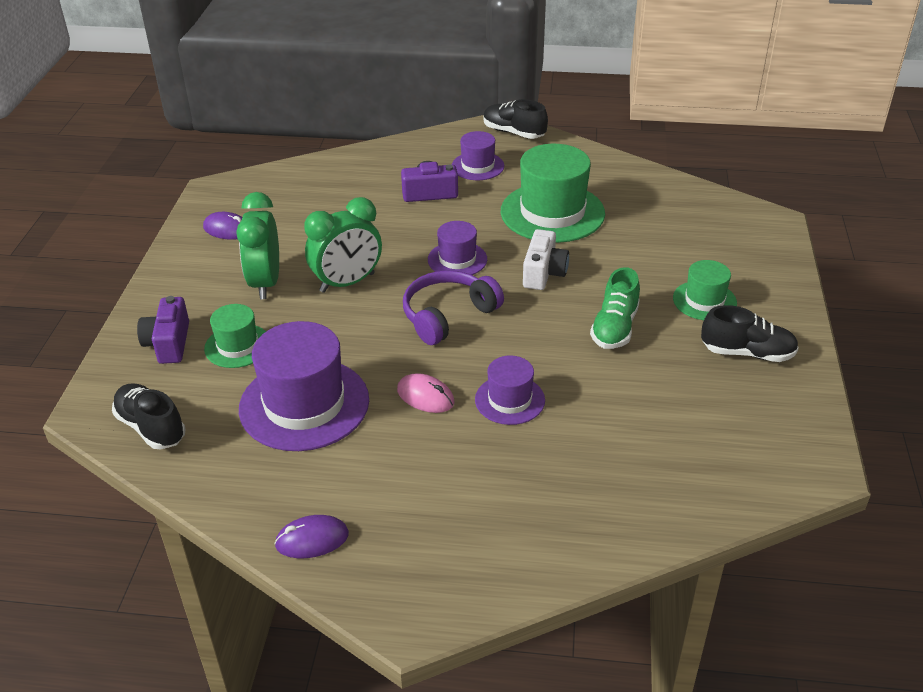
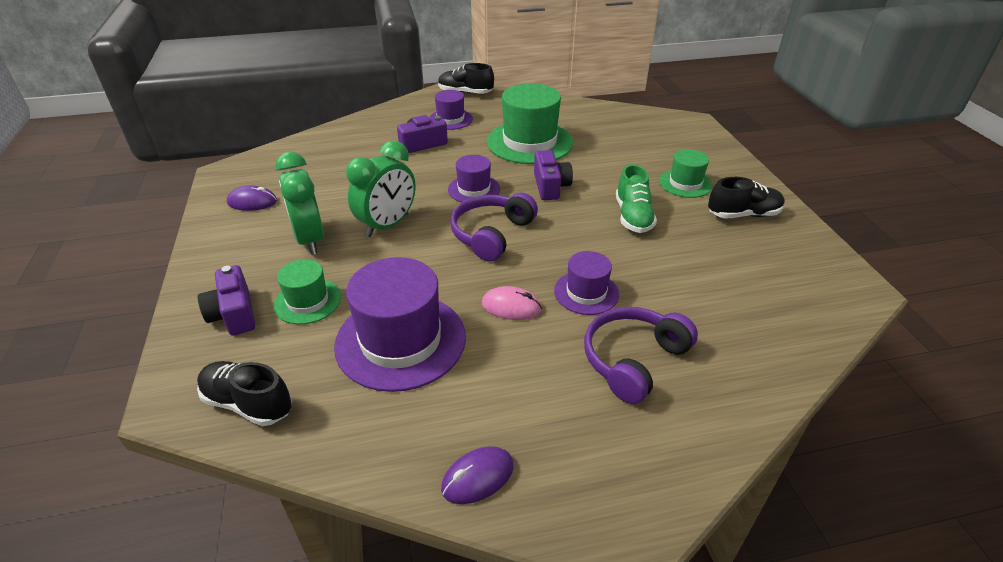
camera: 20 degrees left, 0 degrees up
(515, 478) = (633, 360): none -> purple headphones
(543, 273) = (550, 186): white camera -> purple camera

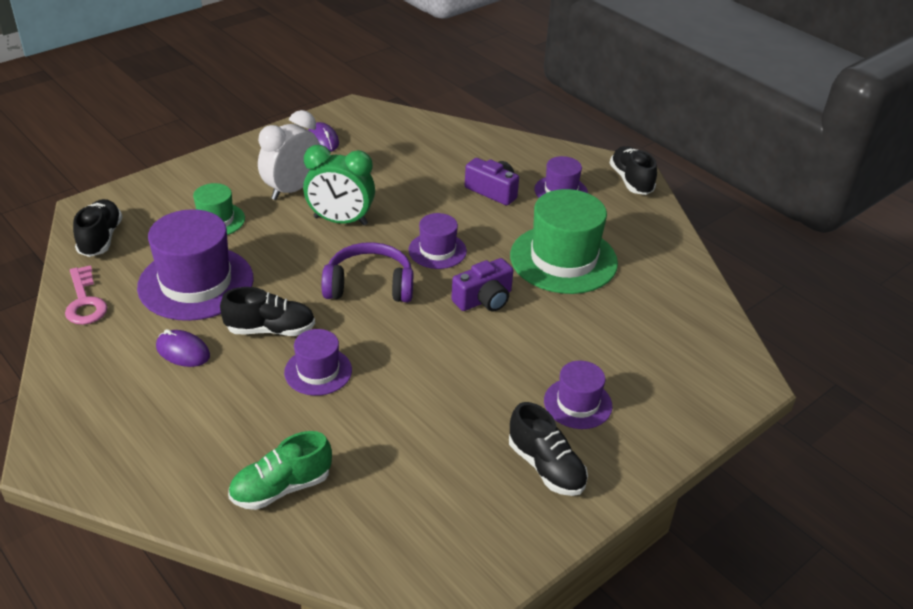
camera: 60 degrees right, 0 degrees up
(234, 314) = (183, 193): purple camera -> none
(310, 240) = (292, 189): green clock -> white clock
(359, 443) = (85, 302): none -> pink key
(478, 477) = (75, 369): purple mouse -> purple mouse (183, 351)
(511, 306) = (270, 330): pink mouse -> black shoe
(633, 216) = (472, 374): green shoe -> green shoe (281, 488)
(633, 360) = (239, 424): purple headphones -> none
(685, 183) = (577, 403): green hat -> purple hat

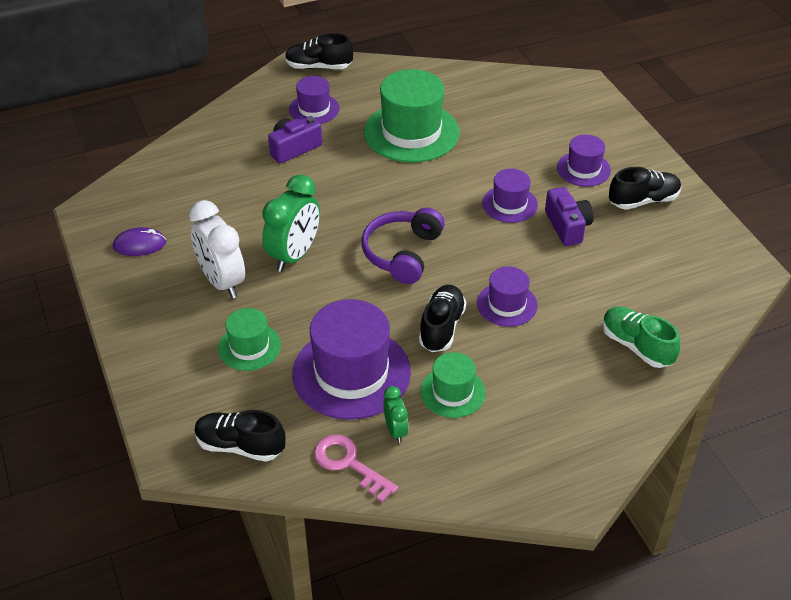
camera: 70 degrees left, 5 degrees up
(85, 302) = (349, 464): pink key -> pink key turned 135 degrees counterclockwise
(127, 322) = (395, 430): none -> green clock
(183, 351) = (452, 392): purple mouse -> green hat
(281, 488) = (636, 346): green shoe -> green shoe turned 150 degrees clockwise
(437, 250) = (369, 201): purple hat -> purple hat (509, 204)
(484, 299) = (447, 188): purple camera -> purple camera (567, 226)

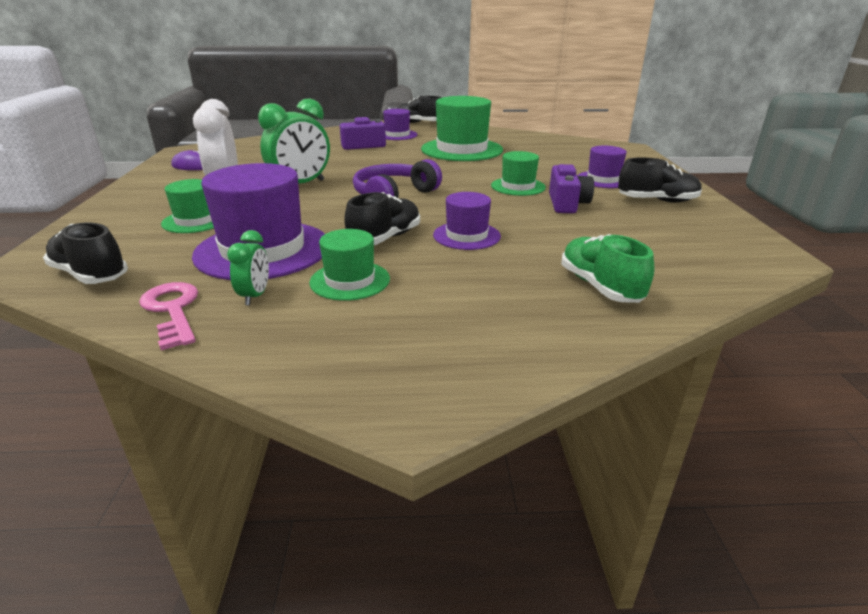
camera: 20 degrees right, 15 degrees down
(509, 204) = (518, 186): purple hat -> green hat

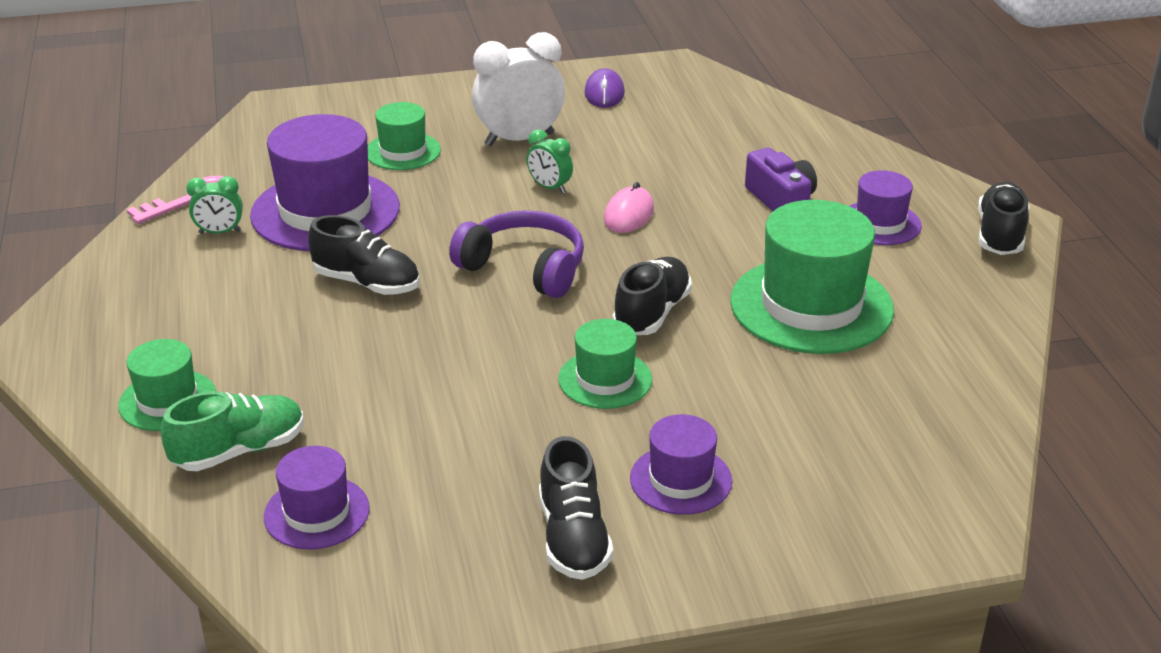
camera: 80 degrees right, 5 degrees up
(90, 275) = (262, 140): black shoe -> black shoe (652, 313)
(300, 185) = (549, 187): green clock -> green clock, size x0.52
(350, 280) = (252, 278): green hat -> green hat (167, 400)
(351, 171) = (628, 214): none -> pink mouse
(466, 236) = (384, 343): purple hat -> purple hat (317, 512)
(567, 204) = (532, 431): purple camera -> none

